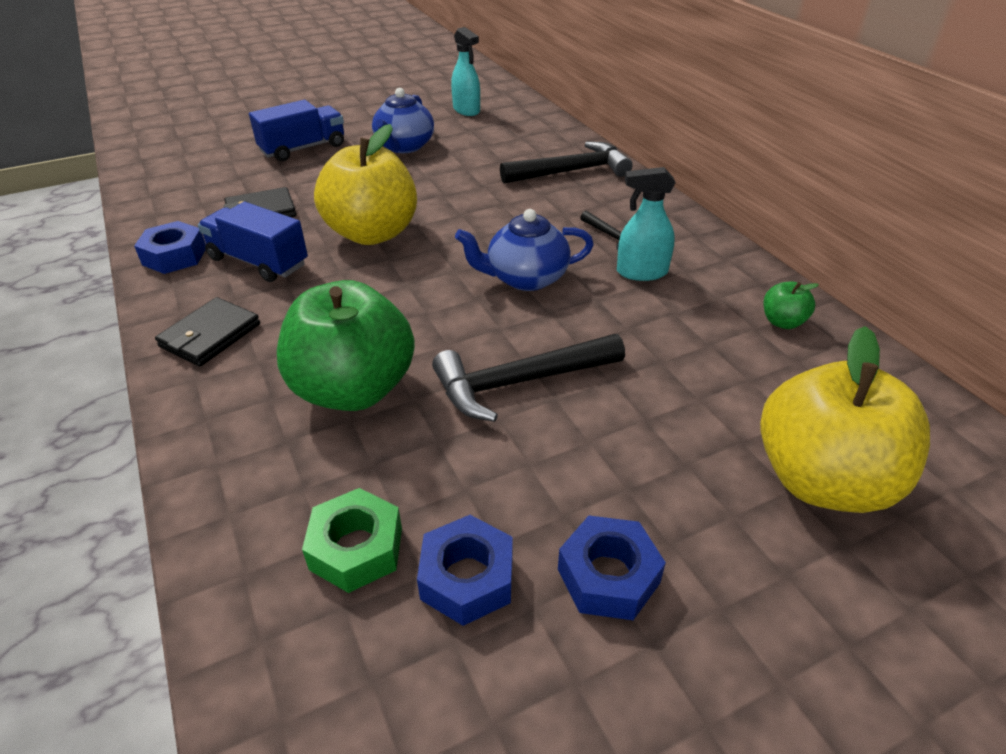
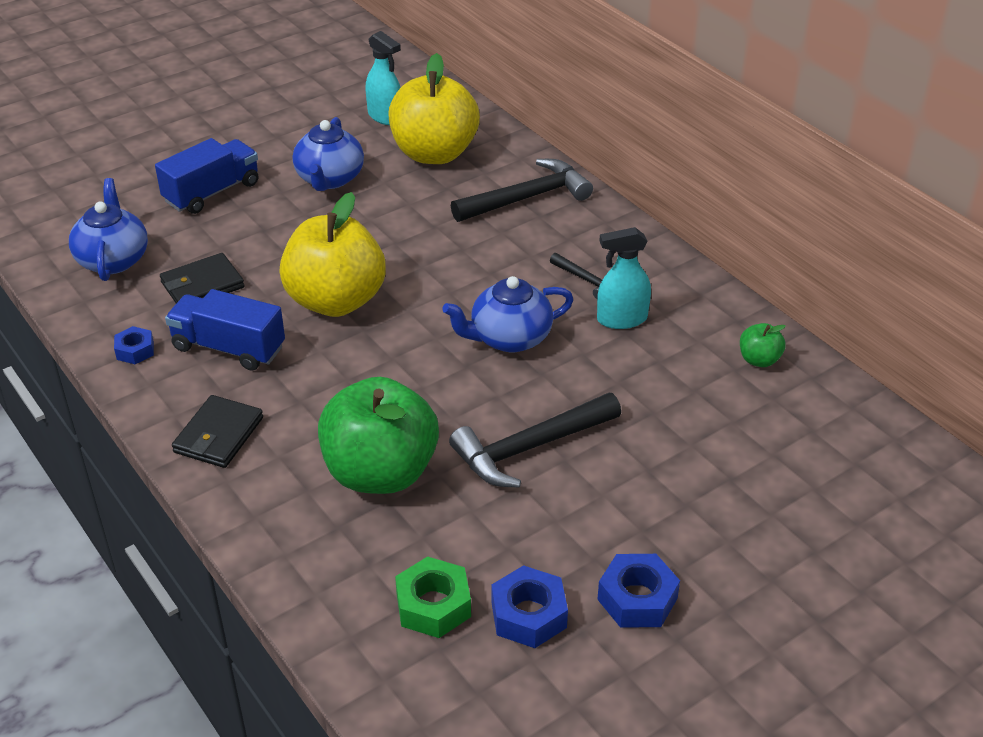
camera: 10 degrees left, 0 degrees up
(175, 256) = (135, 350): blue nut -> blue nut, size x0.63
(197, 187) = (113, 259): none -> blue teapot
(822, 480) = (796, 504): yellow apple -> yellow apple (434, 153)

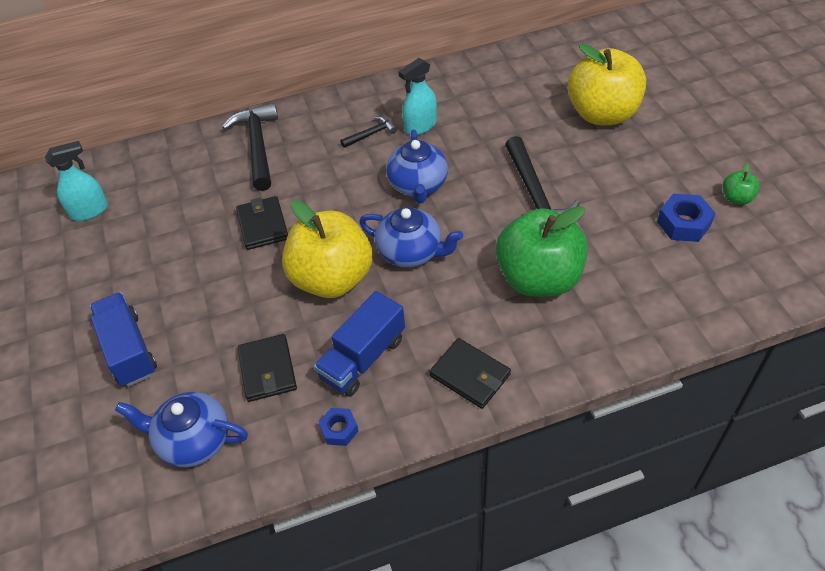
camera: 70 degrees left, 10 degrees up
(329, 179) = (160, 261): blue teapot -> blue teapot (411, 252)
(401, 233) = (263, 225): none -> black wallet
(433, 605) = (670, 269): green nut -> none
(434, 153) = (165, 188): yellow apple -> yellow apple (602, 114)
(621, 319) = (420, 126): turquoise spray bottle -> turquoise spray bottle turned 45 degrees clockwise
(637, 599) = (676, 172): blue nut -> none
(759, 360) = (483, 76): green apple -> green apple (736, 198)

